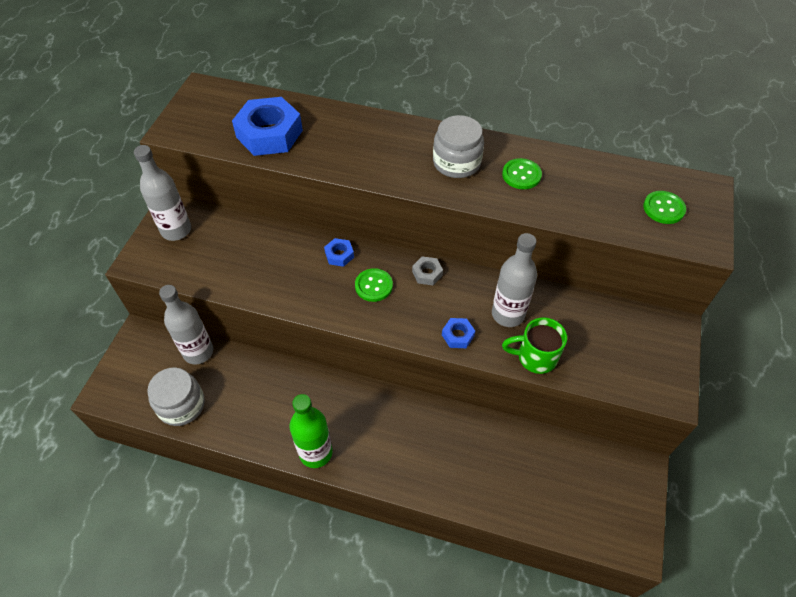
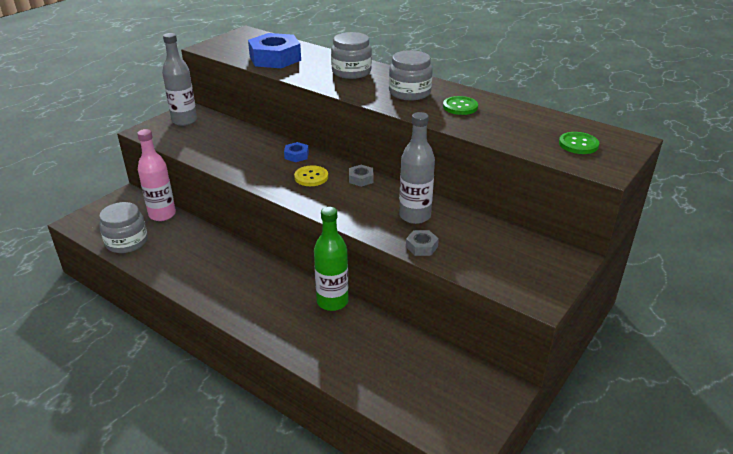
camera: 20 degrees right, 20 degrees down
(198, 352) = (162, 215): grey bottle -> pink bottle
(315, 452) = (209, 296): green bottle -> green bottle (332, 302)
(373, 139) = (351, 72): none -> grey jar
(373, 286) = (311, 177): green button -> yellow button
(457, 335) = (361, 219): blue nut -> none
(535, 357) = (421, 247): green mug -> grey nut

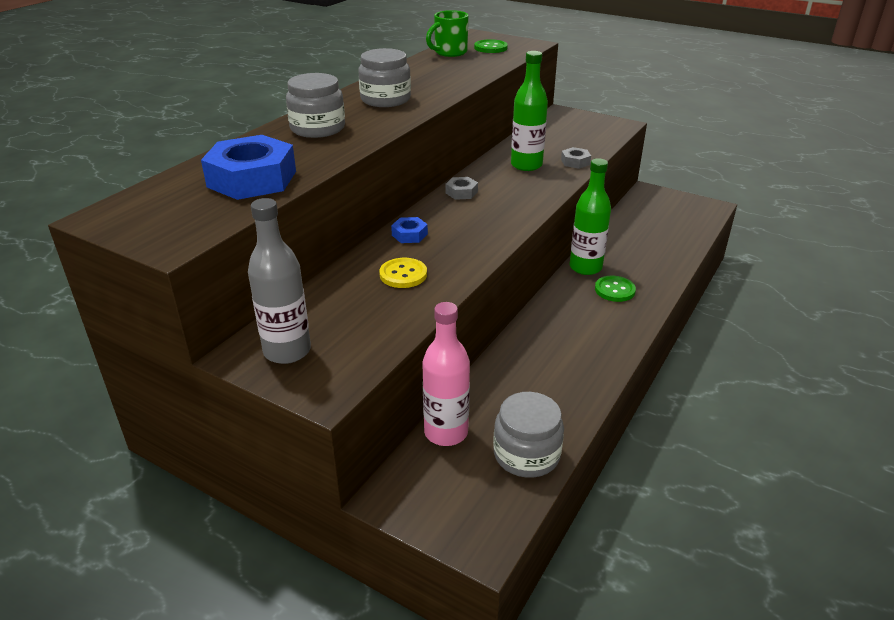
camera: 95 degrees left, 0 degrees up
(311, 177) = (463, 221): yellow button -> yellow button (403, 274)
(415, 216) = (526, 165): grey bottle -> green bottle
(460, 107) = (421, 80): green button -> green button (614, 290)
(552, 122) = (449, 52): none -> green mug

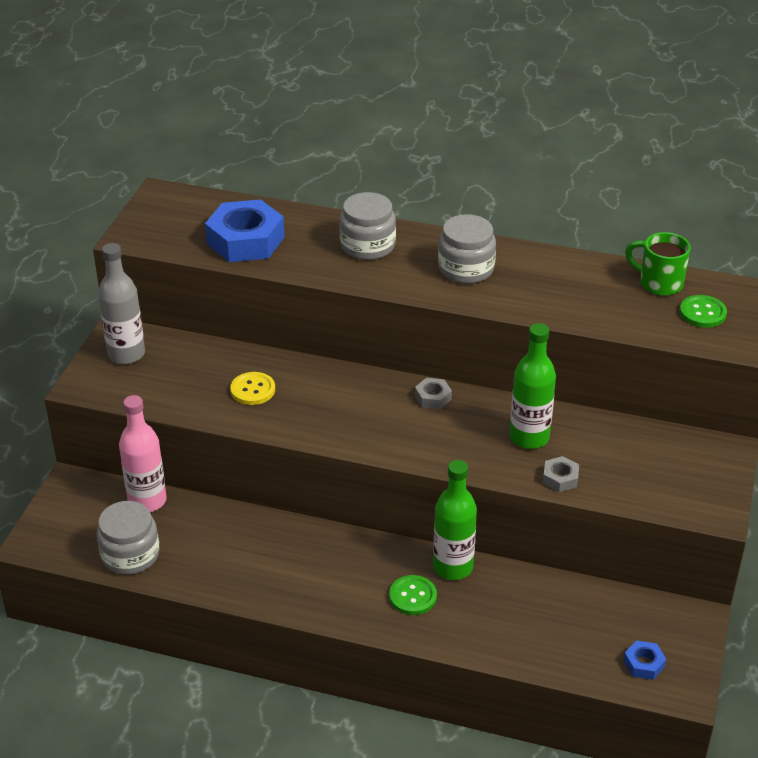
camera: 75 degrees right, 5 degrees up
(409, 235) = (326, 379): blue nut -> blue nut (644, 664)

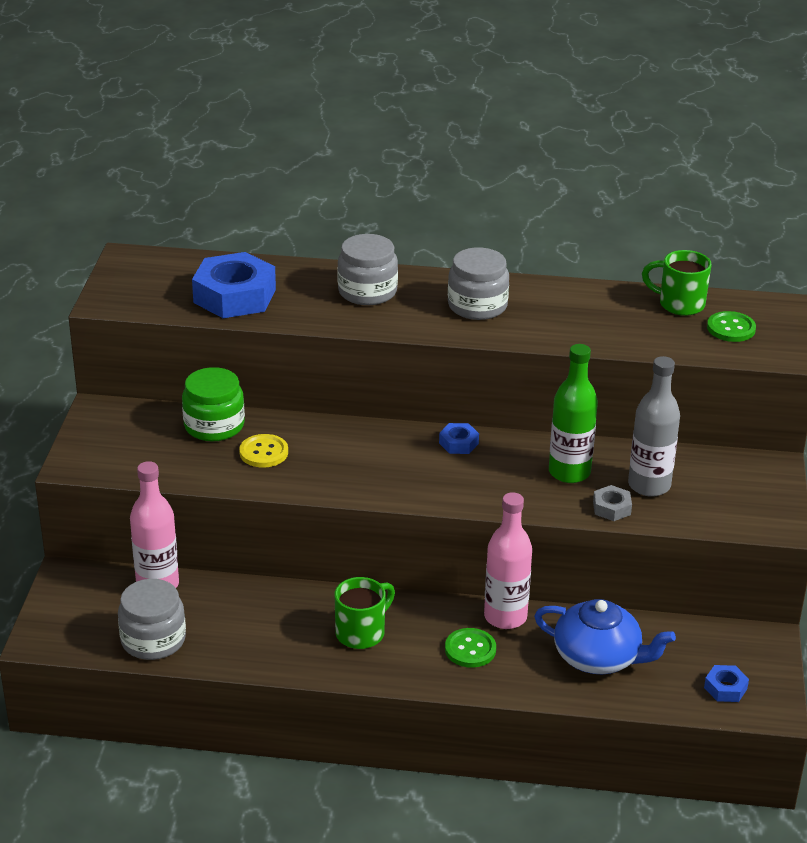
camera: 10 degrees left, 5 degrees down
(126, 354) = (114, 429): grey bottle -> grey bottle (649, 485)
(215, 359) = (214, 425): none -> green jar
(317, 568) = (362, 633): none -> green mug
(433, 397) = (458, 443): grey nut -> blue nut
(453, 567) = (505, 617): green bottle -> pink bottle
(530, 618) = (598, 657): none -> blue teapot

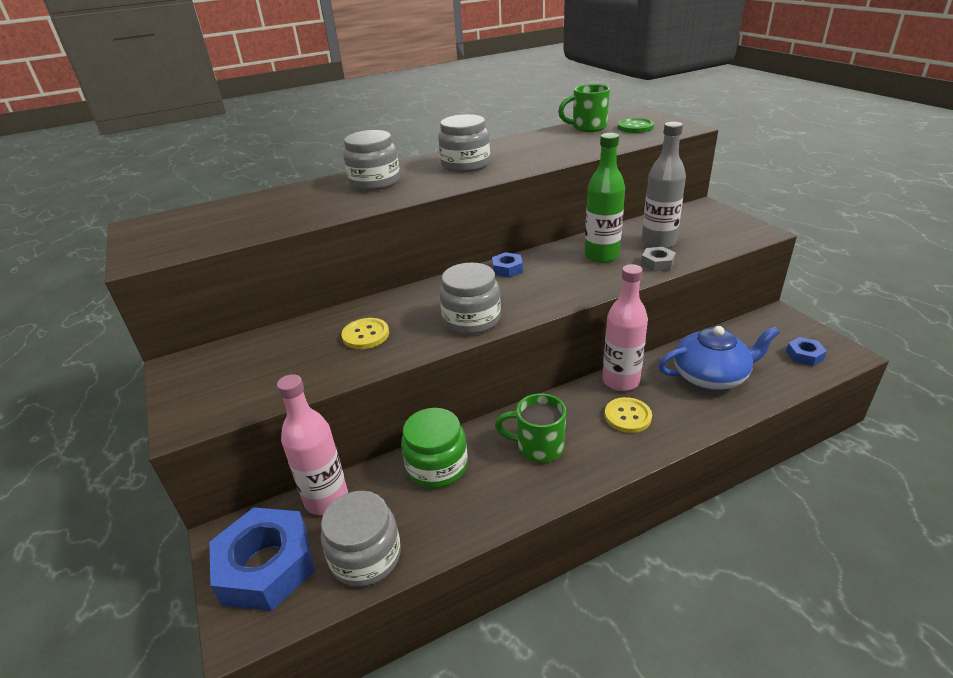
camera: 30 degrees left, 0 degrees up
(214, 425) = (302, 334): green jar -> green jar (437, 466)
(234, 296) = (266, 217): blue nut -> blue nut (266, 566)
(362, 633) = (538, 447): green mug -> green mug turned 90 degrees counterclockwise
(365, 481) = (471, 319): none -> grey jar
(470, 649) = (627, 416): green button -> yellow button

